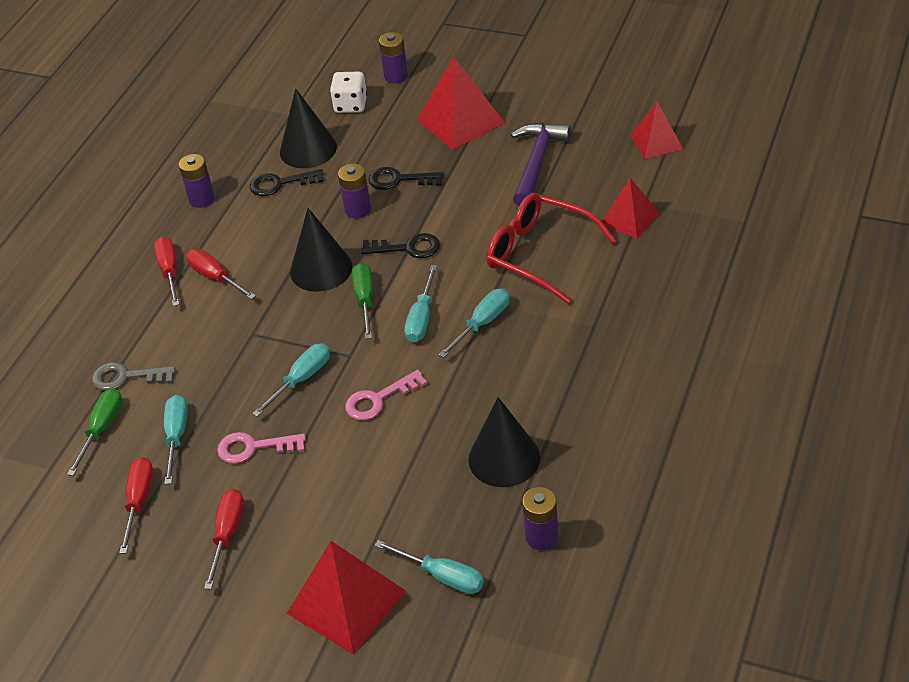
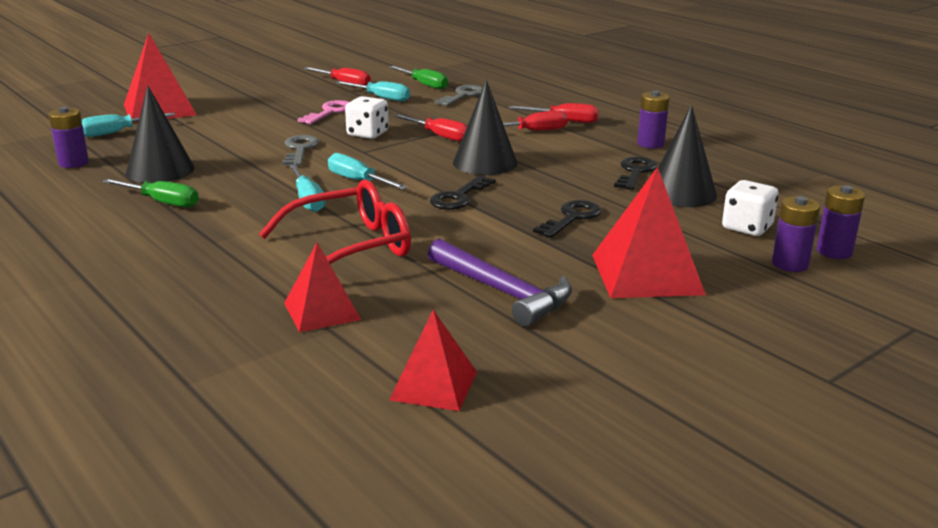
camera: 115 degrees right, 20 degrees down
(227, 534) = (273, 96): red screwdriver -> red screwdriver (440, 136)
(301, 379) = (367, 134): turquoise screwdriver -> white dice
(358, 209) = (549, 192): purple battery -> purple battery (834, 251)
(365, 300) = (418, 168): green screwdriver -> green screwdriver (162, 202)
(378, 399) = (300, 149): pink key -> grey key

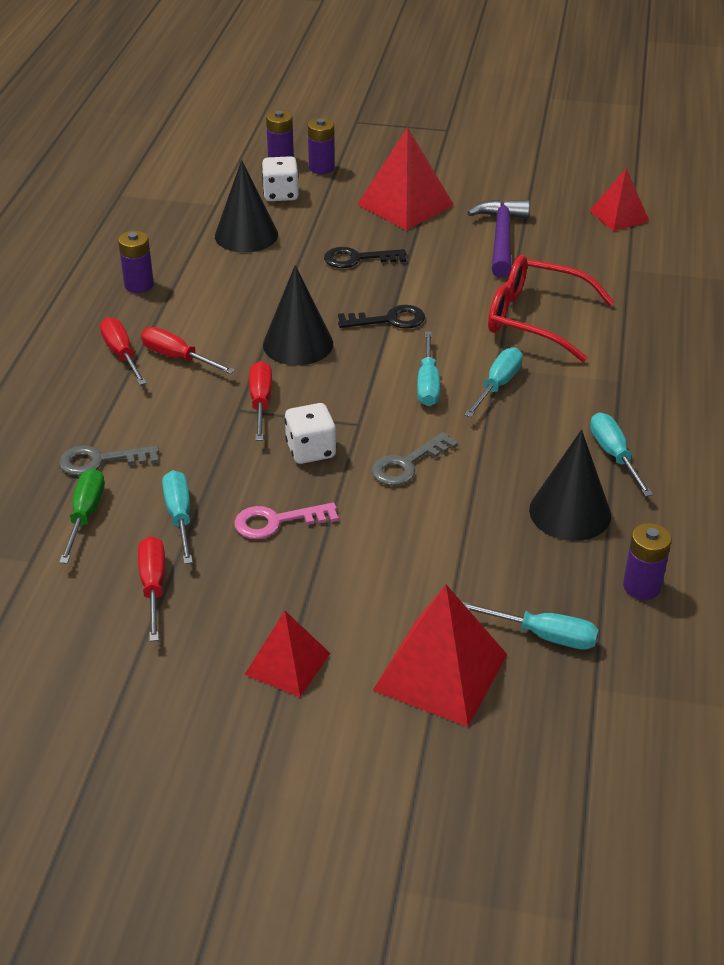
camera: 130 degrees left, 15 degrees up
(162, 202) = (614, 455): green screwdriver -> turquoise screwdriver
(322, 311) = (618, 283): red pyramid -> red pyramid (287, 664)
(635, 172) = (225, 267): black key -> none

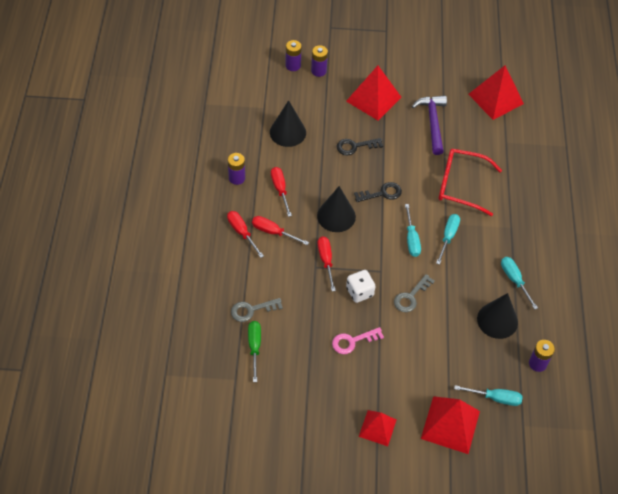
camera: 10 degrees left, 15 degrees up
(153, 586) = (301, 389): red screwdriver -> red screwdriver (280, 189)
(179, 516) = (303, 343): turquoise screwdriver -> none
(281, 194) = (300, 96): white dice -> none
(619, 215) = (495, 98): red pyramid -> red pyramid, size x1.61

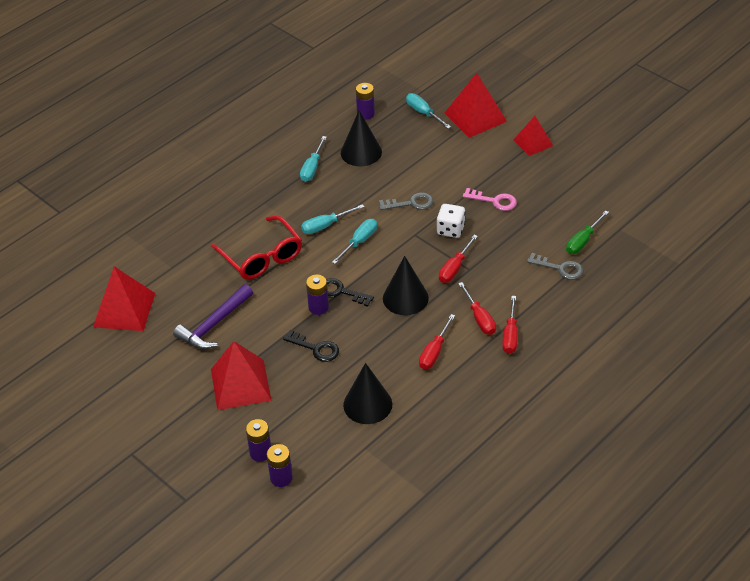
camera: 135 degrees left, 10 degrees down
(237, 178) = (467, 389): purple battery -> purple battery (318, 307)

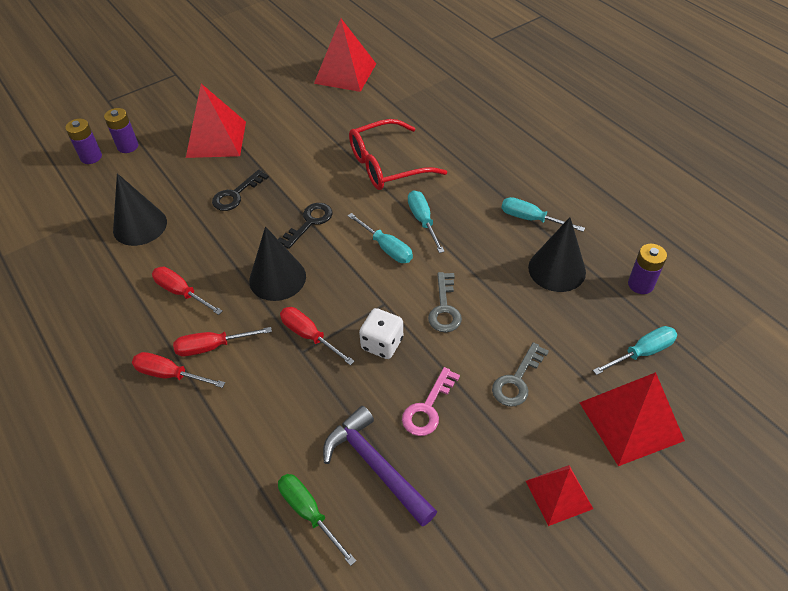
camera: 100 degrees right, 5 degrees up
(214, 325) = (302, 126): purple hammer -> purple hammer (376, 466)
(318, 307) = (294, 202): purple battery -> none
(560, 268) = (264, 464): grey key -> grey key (517, 380)

